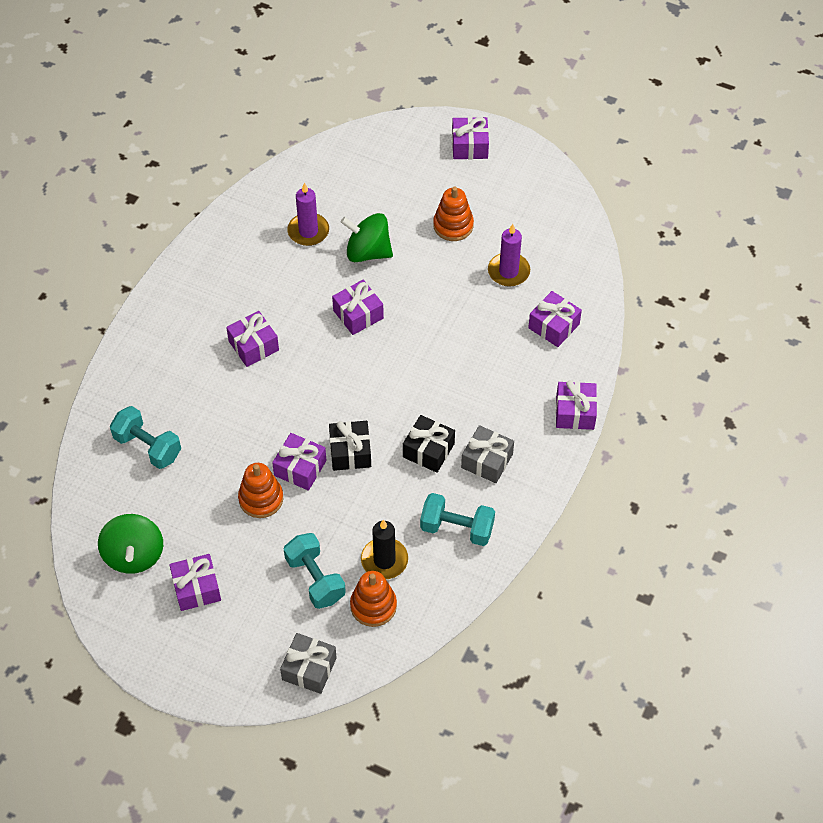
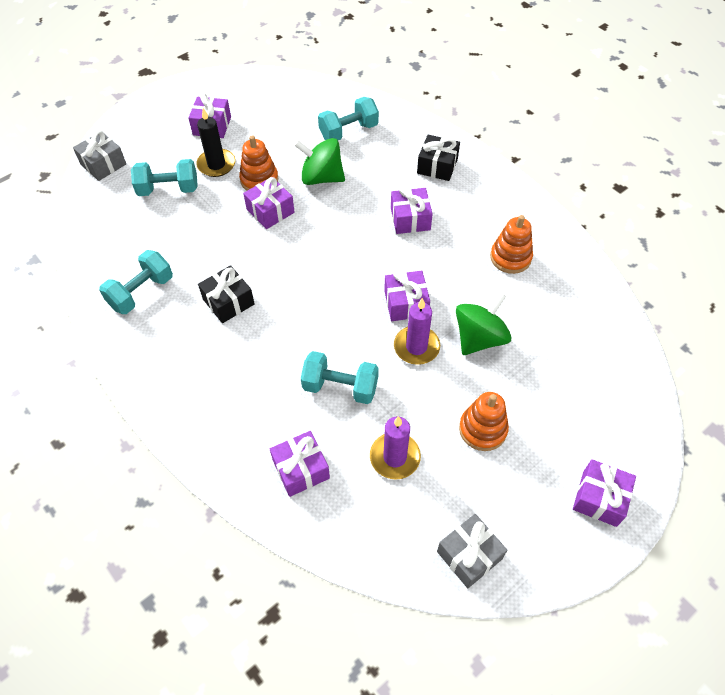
camera: 115 degrees right, 0 degrees up
(134, 555) = (262, 103): green spinning top -> green spinning top (321, 178)
(308, 231) = (527, 299): purple candle -> purple candle (416, 347)
(350, 452) = (263, 247): black gift -> black gift (437, 166)
(373, 606) = (120, 215): orange stacking toy -> orange stacking toy (510, 257)
(384, 560) = (151, 235): black candle -> black candle (216, 165)
(468, 329) = (340, 387): none -> turquoise dumbbell
(487, 461) = (188, 341): grey gift -> grey gift (469, 555)
(575, 412) = (188, 439): purple gift -> none

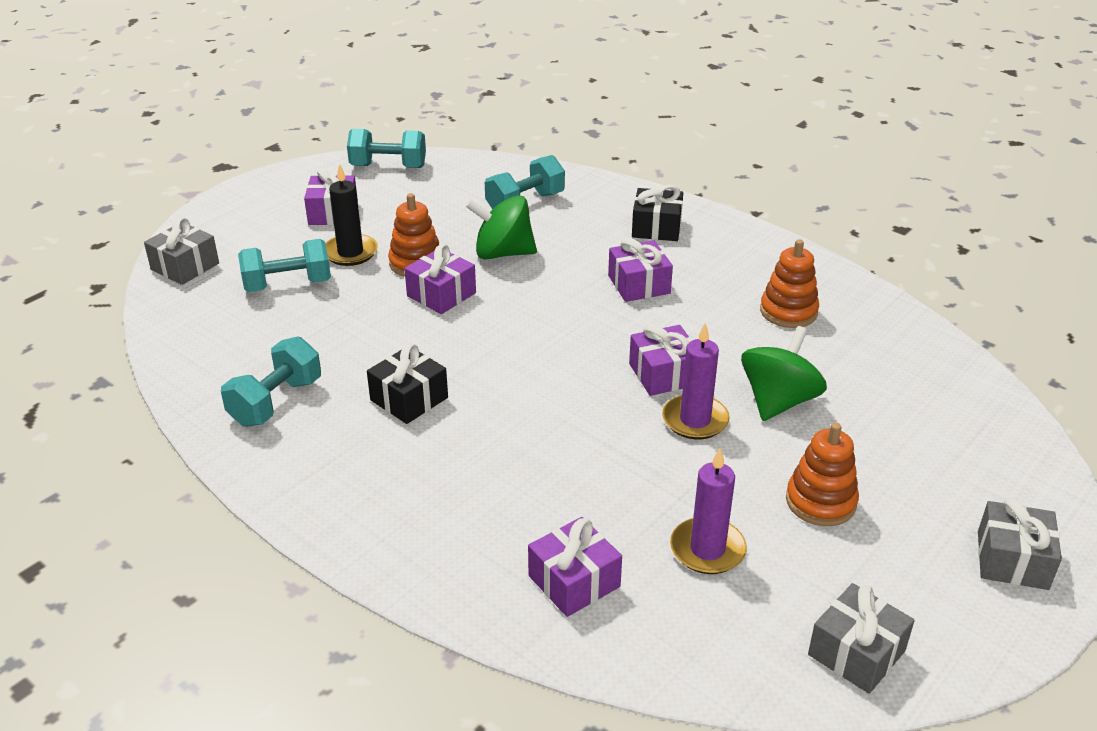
camera: 10 degrees left, 20 degrees down
(340, 387) = (602, 477): turquoise dumbbell -> turquoise dumbbell (388, 166)
(599, 498) = (1012, 560): purple gift -> grey gift

